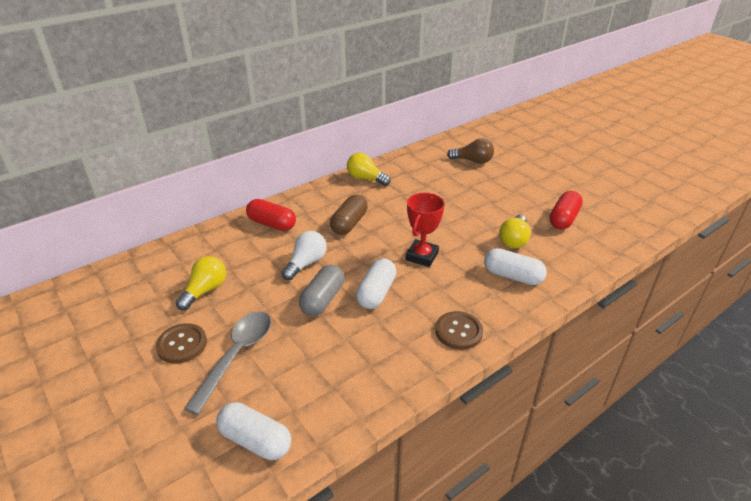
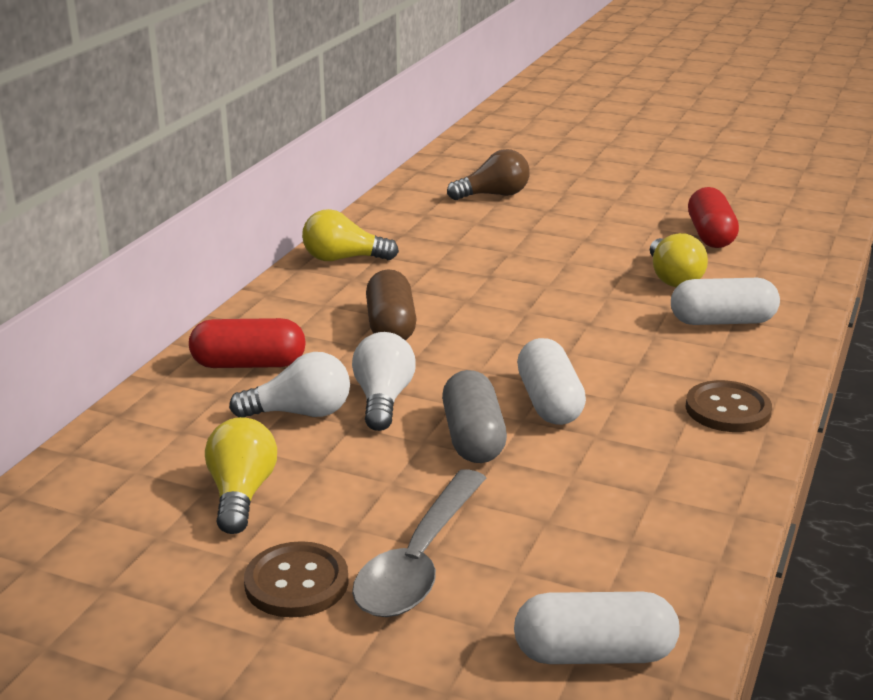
camera: 30 degrees left, 10 degrees down
(236, 355) = (419, 561): grey spoon -> grey spoon turned 150 degrees counterclockwise
(267, 257) = (300, 413): none -> white light bulb
(422, 256) = (563, 335): red trophy -> none

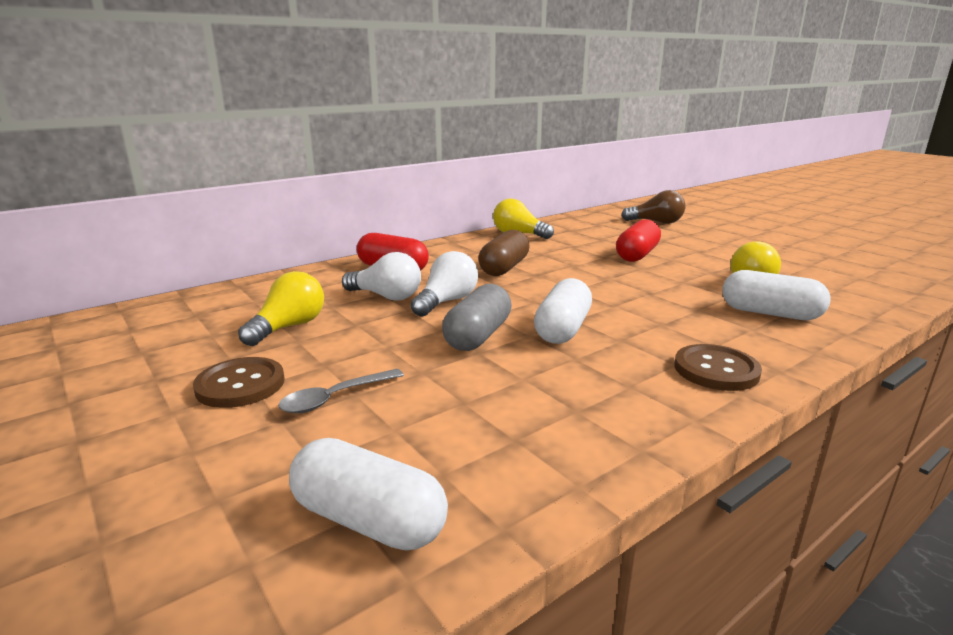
camera: 30 degrees right, 5 degrees down
(419, 561) = (335, 398): grey spoon -> grey spoon, size x0.57
(710, 235) = (810, 264): red capsule -> red capsule (637, 255)

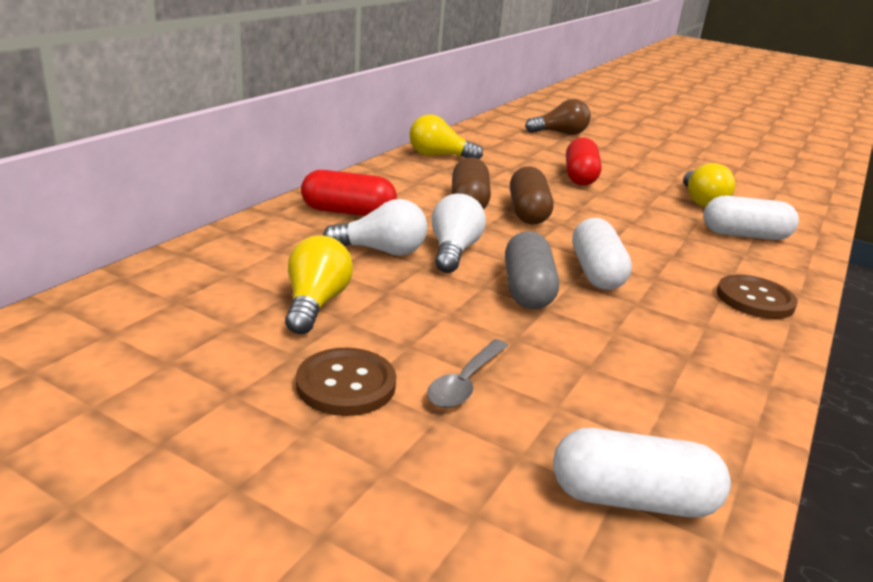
camera: 25 degrees left, 5 degrees up
(551, 278) = (528, 212): none -> brown capsule

